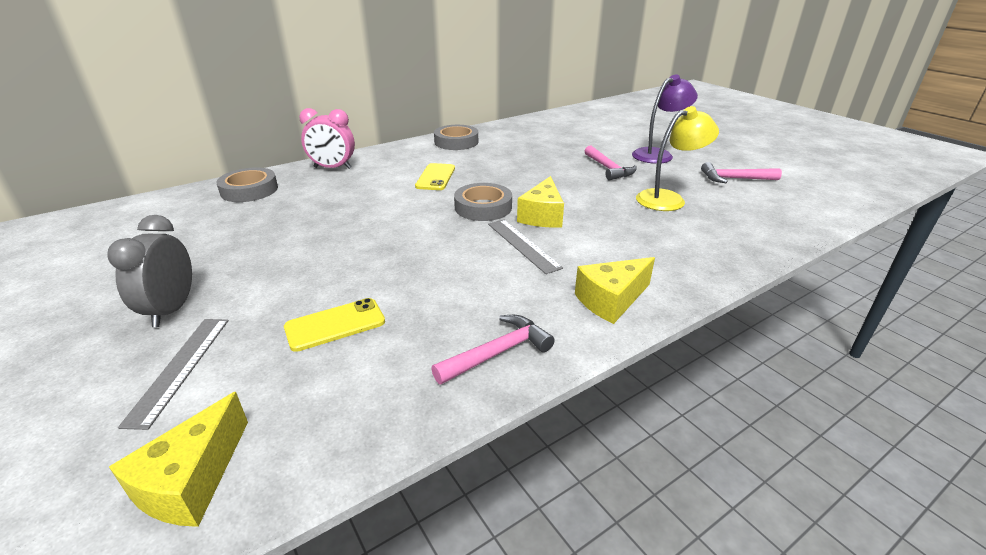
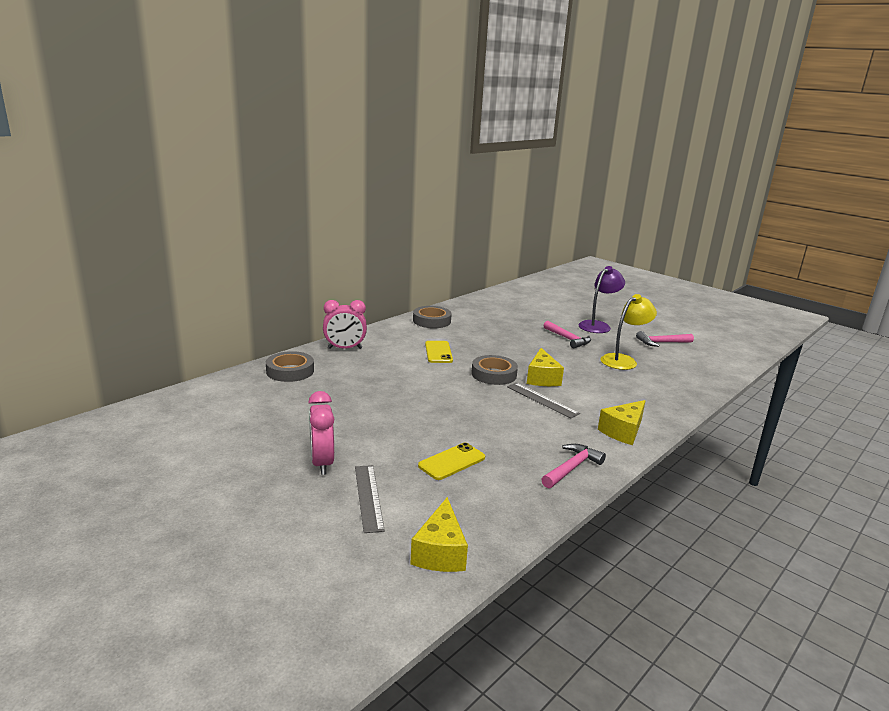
camera: 15 degrees left, 10 degrees down
(171, 309) = (322, 463): grey clock -> pink clock

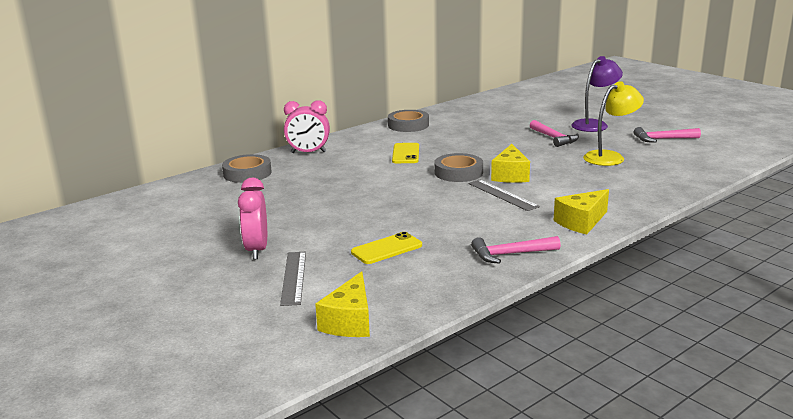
camera: 10 degrees right, 0 degrees up
(571, 468) = (511, 254): pink hammer -> pink hammer turned 150 degrees counterclockwise

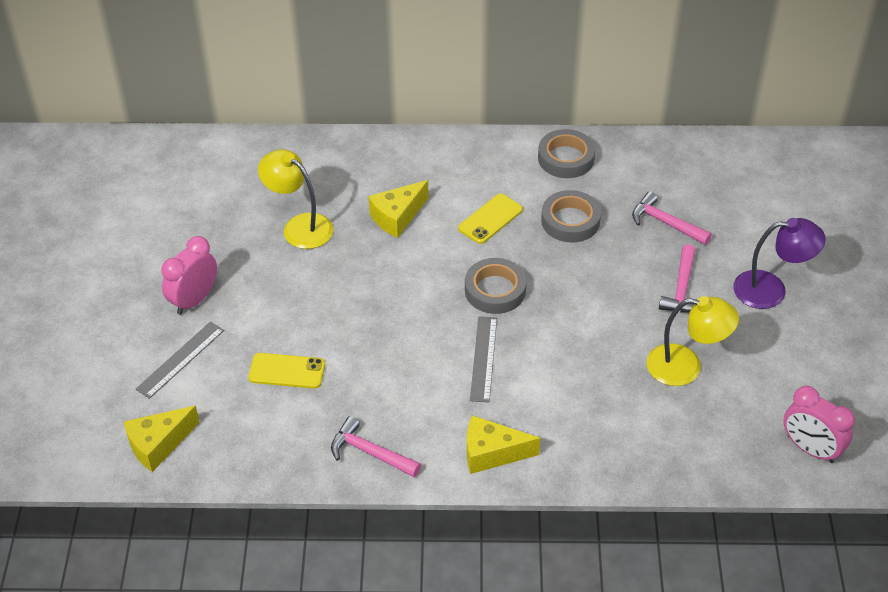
camera: 40 degrees right, 25 degrees up
(247, 173) = (311, 162): grey tape -> grey tape (570, 221)
(284, 196) = (299, 226): none -> yellow lamp
(308, 152) = (405, 155): pink clock -> pink clock (810, 449)
(510, 175) = (537, 329): yellow cheese -> yellow cheese (397, 217)
(663, 139) = (801, 373): pink hammer -> pink hammer (666, 223)

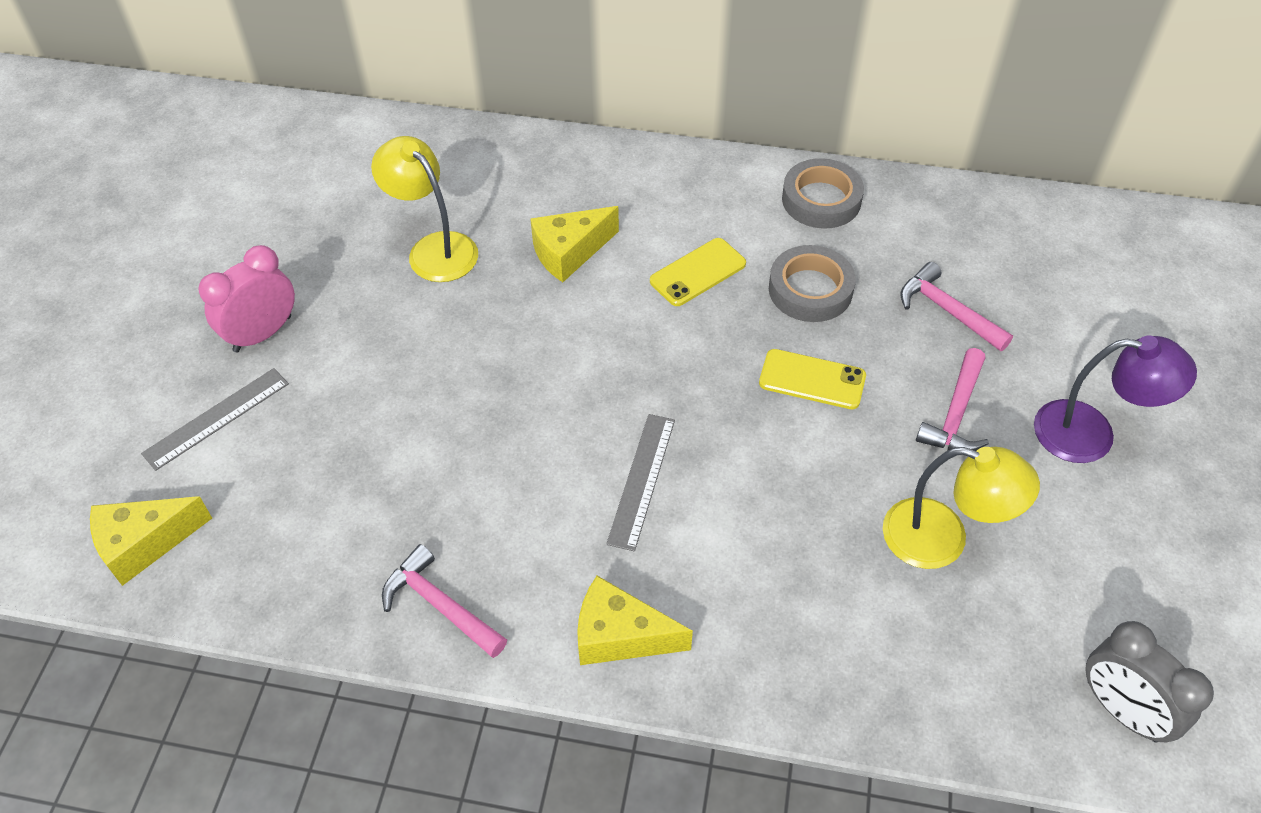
camera: 10 degrees right, 5 degrees up
(287, 371) = (357, 457): yellow phone -> yellow phone (812, 379)
(495, 290) = (681, 378): grey tape -> none
(810, 449) = (1121, 710): pink clock -> grey clock

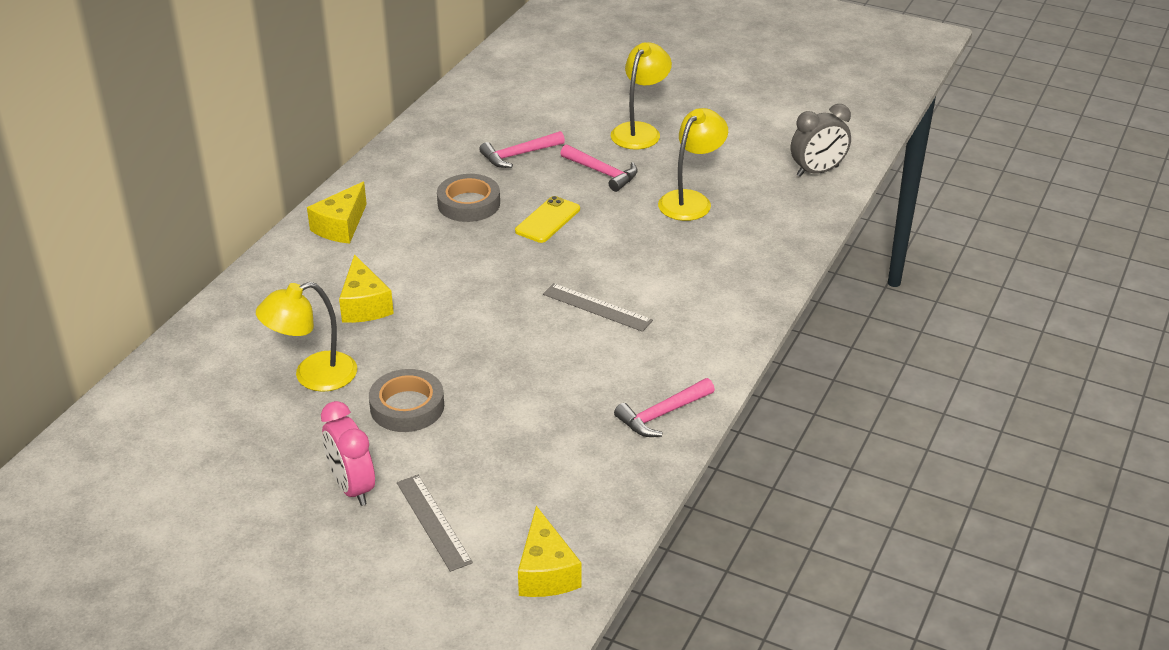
camera: 75 degrees left, 15 degrees down
(620, 636) = (713, 337): yellow cheese -> yellow cheese (341, 226)
(698, 272) = (423, 248): yellow phone -> none
(821, 200) = (386, 180): grey tape -> grey tape (407, 406)
(1091, 434) = (640, 131): purple lamp -> yellow lamp

